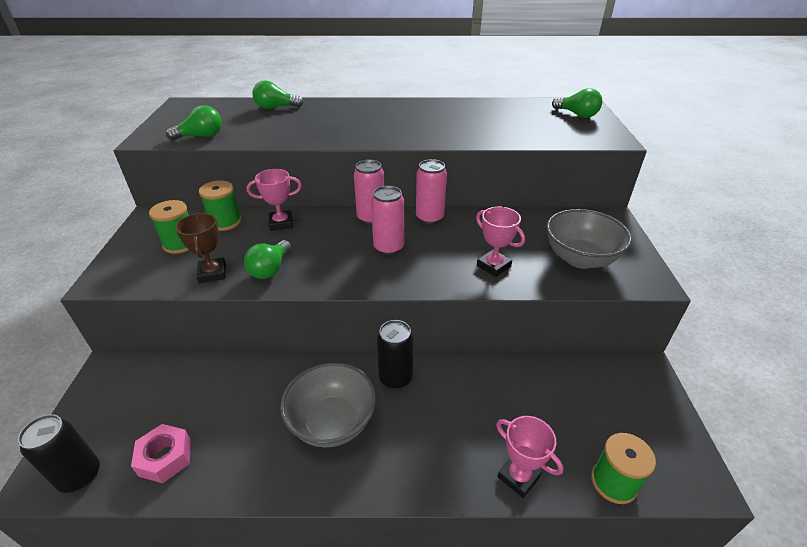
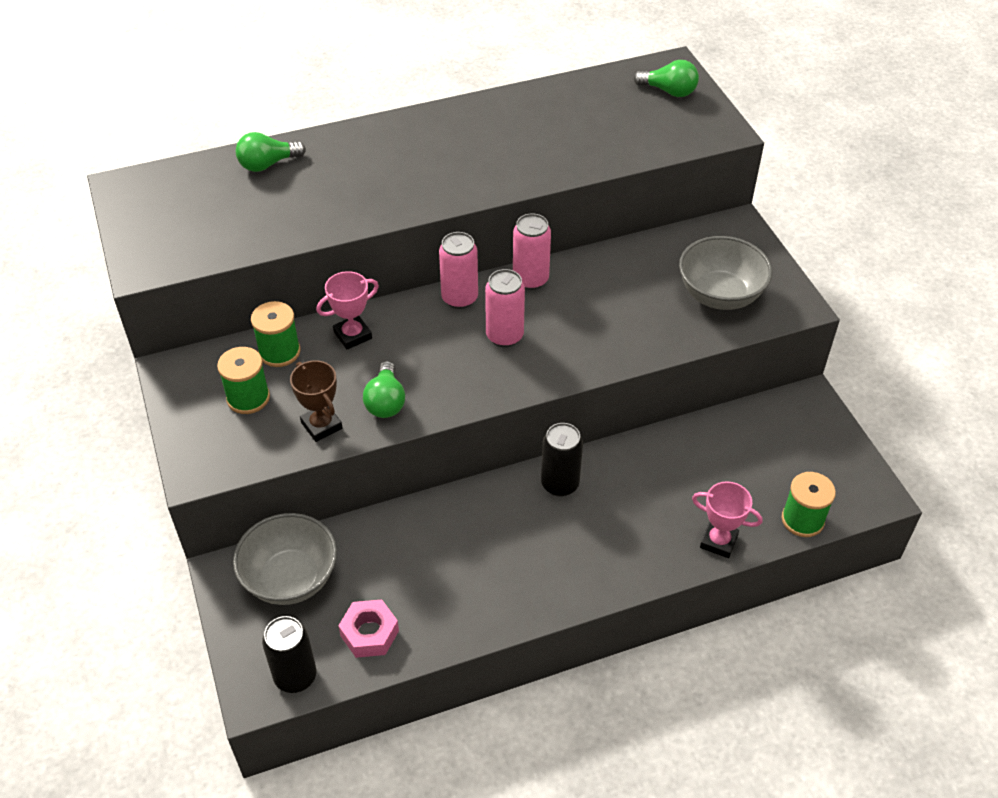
camera: 20 degrees left, 10 degrees up
(201, 136) = (212, 245): green light bulb -> none
(332, 422) = (519, 548): grey bowl -> grey bowl (291, 578)
(493, 266) = (632, 330): pink trophy -> none

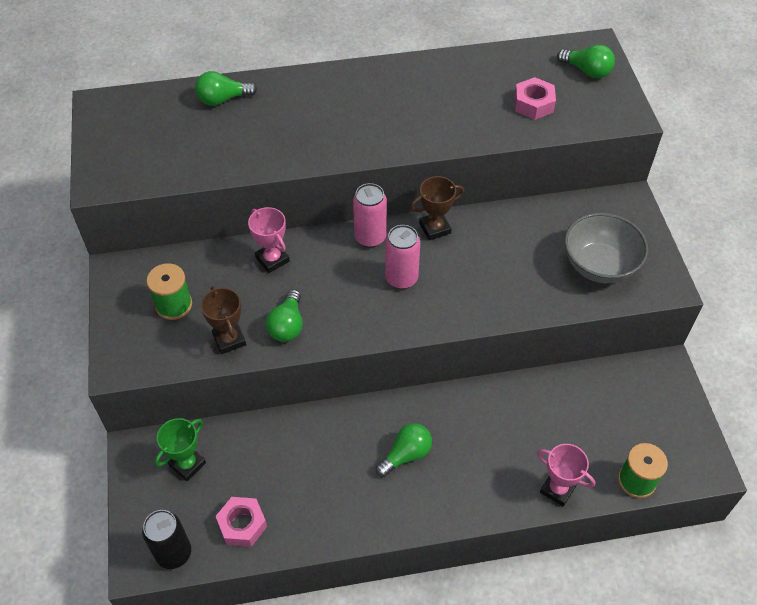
camera: 10 degrees right, 5 degrees up
(279, 352) = (208, 266): green spool -> none
(291, 578) = (187, 464): grey bowl -> green trophy
(352, 335) = (272, 259): pink trophy -> pink trophy turned 75 degrees clockwise
(530, 280) = (435, 228): pink can -> brown trophy
(542, 531) = (406, 455): none -> green light bulb
(560, 484) = (430, 414): black can -> none
(618, 130) = (533, 104): none -> pink nut

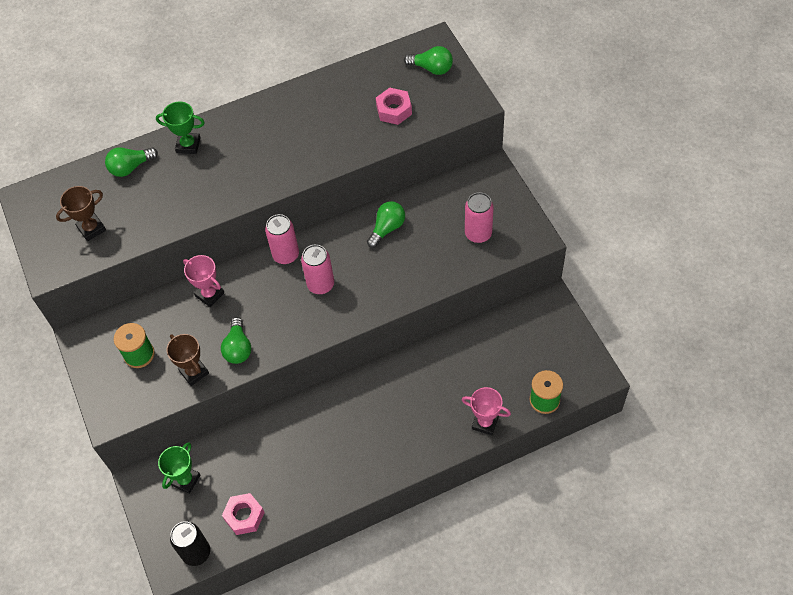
camera: 10 degrees left, 5 degrees up
(292, 91) = (188, 145): none -> green trophy
(406, 455) = (360, 426): green light bulb -> green light bulb (387, 228)
(435, 228) = (337, 234): brown trophy -> brown trophy (91, 229)
(599, 266) = (478, 234): grey bowl -> pink can

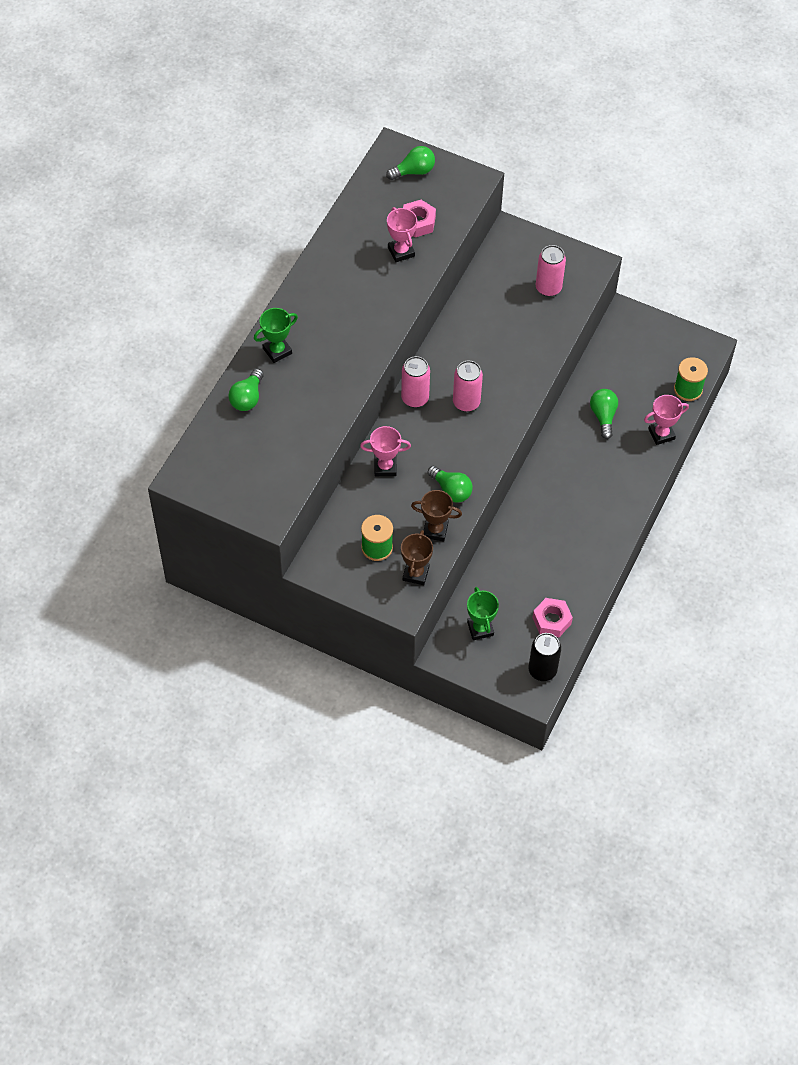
camera: 45 degrees left, 0 degrees up
(91, 229) = (269, 464): brown trophy -> brown trophy (415, 573)
(357, 125) = (401, 252): none -> pink trophy
(387, 228) = (474, 327): green light bulb -> green light bulb (603, 416)

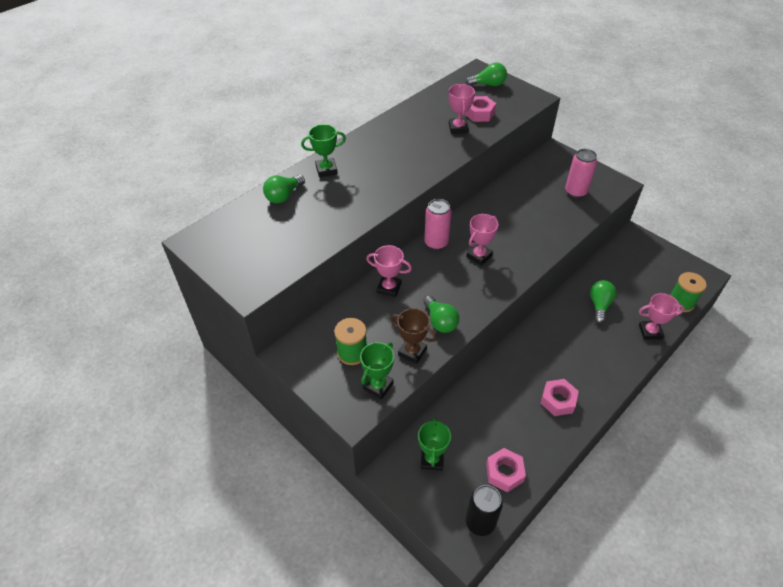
camera: 20 degrees right, 10 degrees down
(415, 573) = (378, 386): brown trophy -> green trophy
(466, 402) = (479, 256): pink can -> pink trophy
(584, 536) = (558, 400): none -> pink nut

